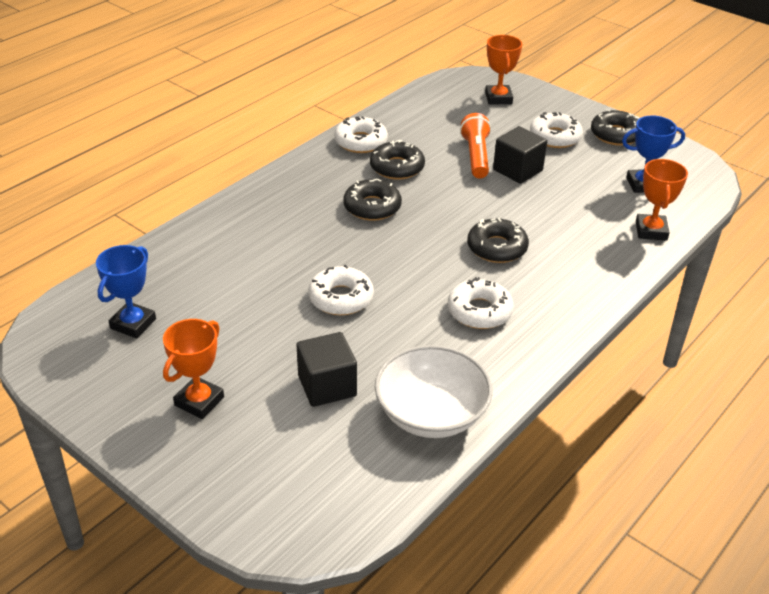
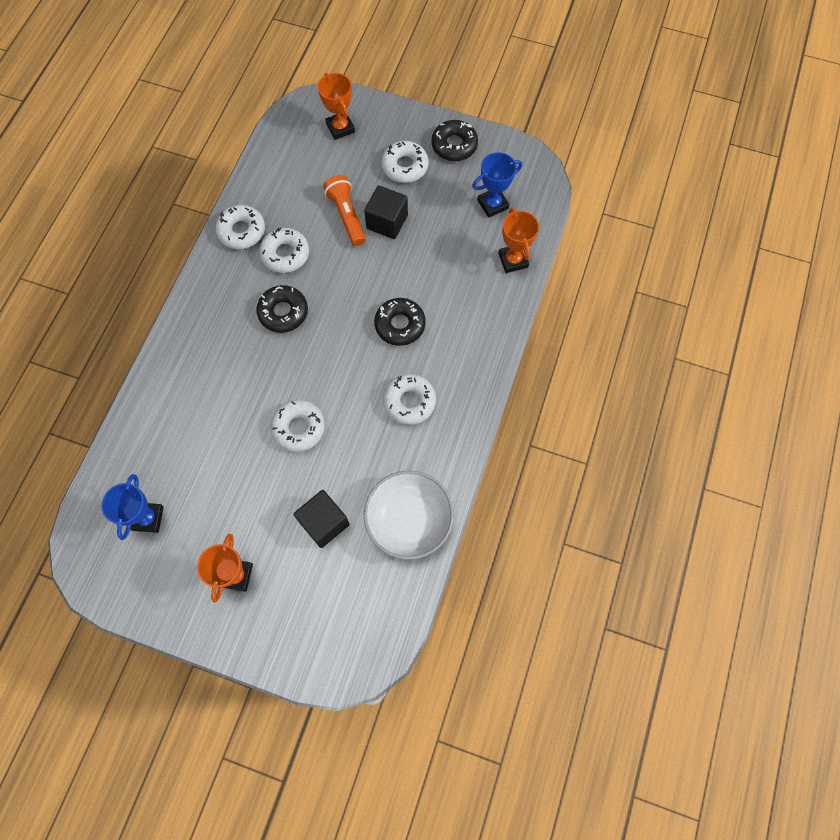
camera: 20 degrees left, 30 degrees up
(397, 167) = (285, 254): black donut -> white donut

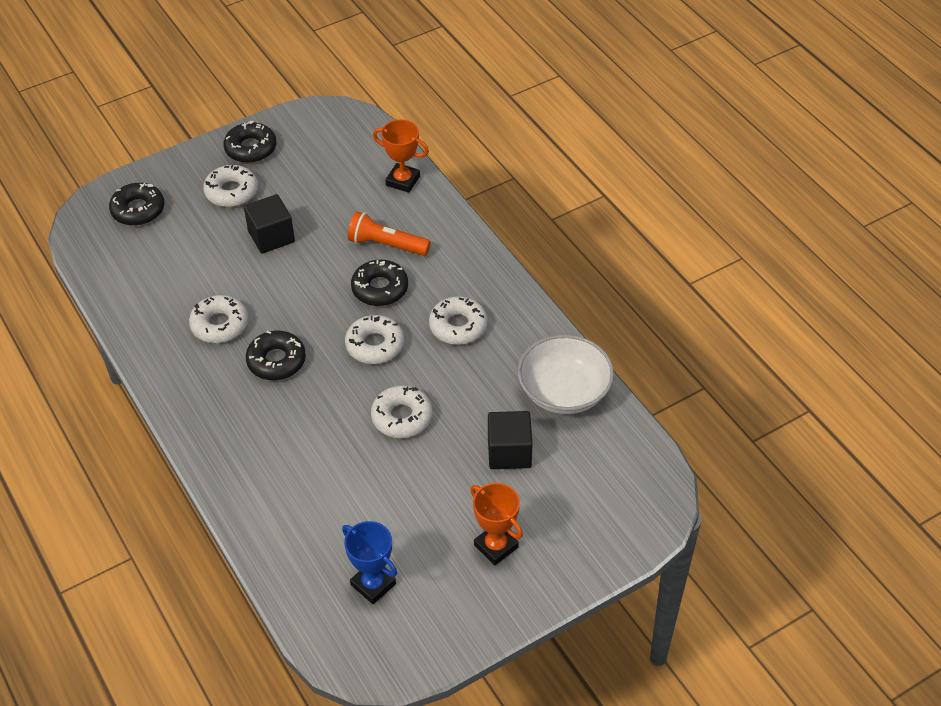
camera: 50 degrees left, 20 degrees down
(242, 231) = (158, 342): white donut -> white donut (375, 345)
(340, 128) = (138, 210): orange trophy -> black donut
(346, 216) = (232, 259): orange flashlight -> orange flashlight (386, 245)
(492, 204) = (336, 160): blue trophy -> none

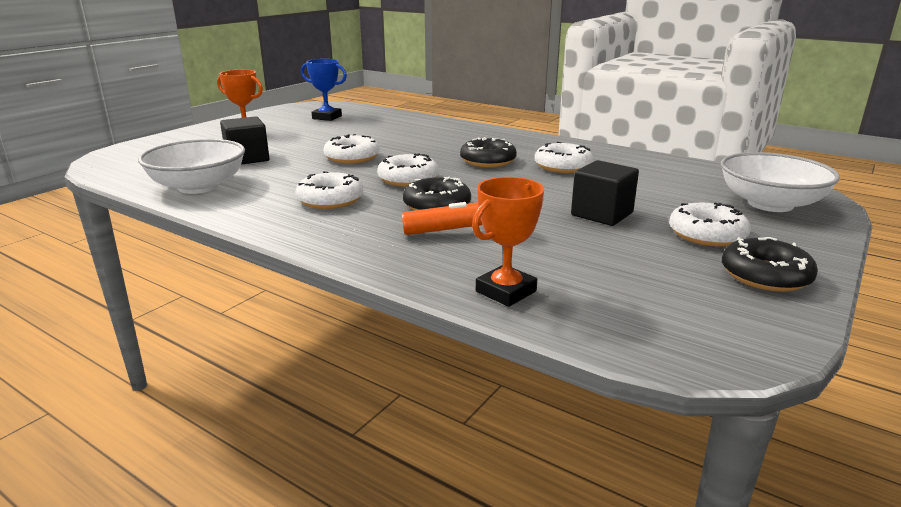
camera: 155 degrees right, 25 degrees down
(138, 210) = (770, 204): black donut -> white bowl
(403, 181) = (506, 291): orange trophy -> orange trophy turned 45 degrees counterclockwise

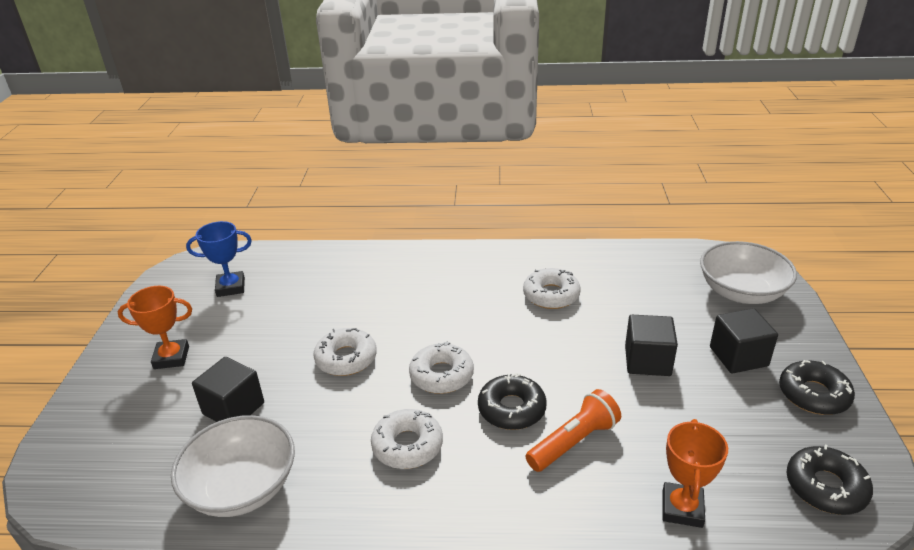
camera: 30 degrees left, 10 degrees up
(488, 161) = (481, 312): black donut -> black donut (825, 487)
(707, 234) = (738, 356): white donut -> black cube

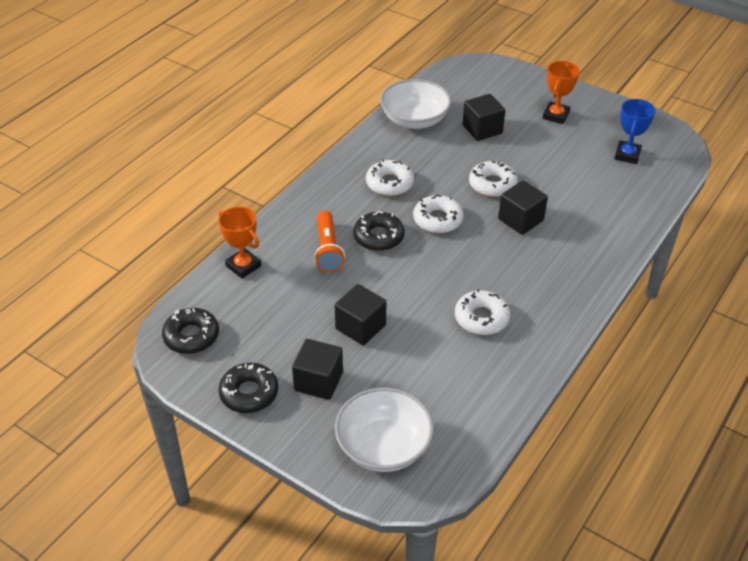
camera: 120 degrees right, 10 degrees up
(392, 319) = (520, 220): none -> black cube

